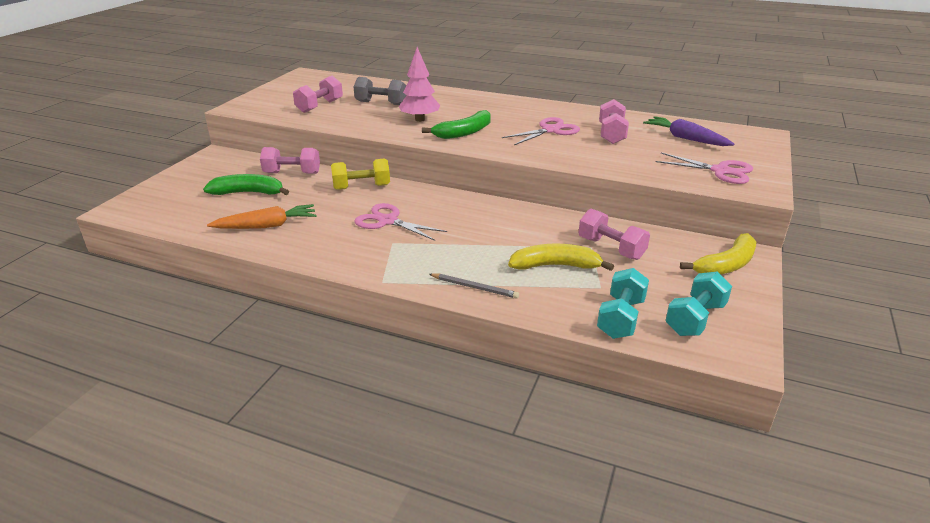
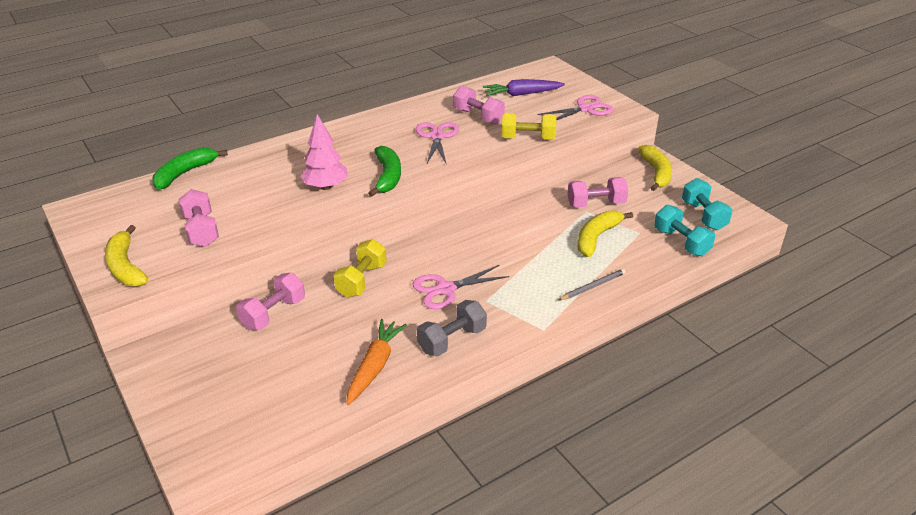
camera: 55 degrees left, 5 degrees up
(248, 193) = (284, 358): green banana -> green banana (185, 173)
(260, 102) = (126, 266): none -> yellow banana
(381, 103) = (251, 192): grey dumbbell -> grey dumbbell (452, 340)
(614, 162) = (527, 138): none -> yellow dumbbell

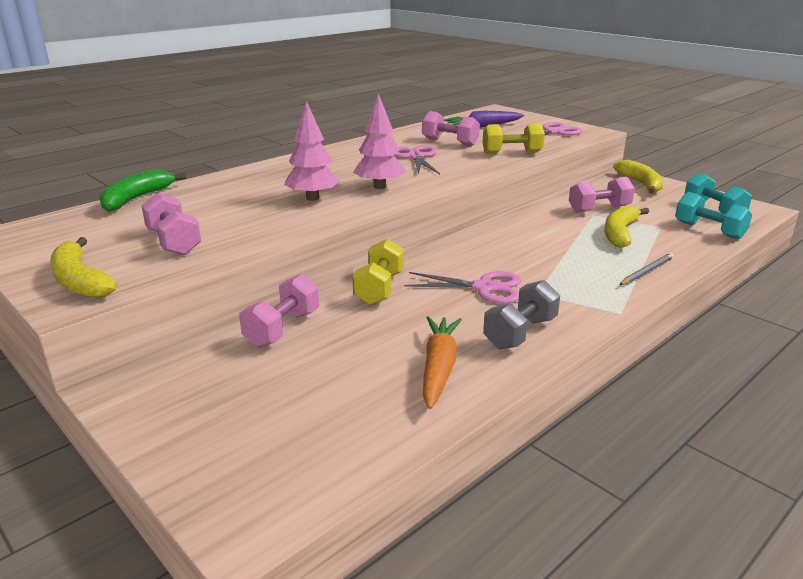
camera: 10 degrees left, 10 degrees down
(387, 176) = (379, 186): green banana -> pink tree
(446, 289) = (484, 288): pink scissors -> pink scissors turned 135 degrees counterclockwise

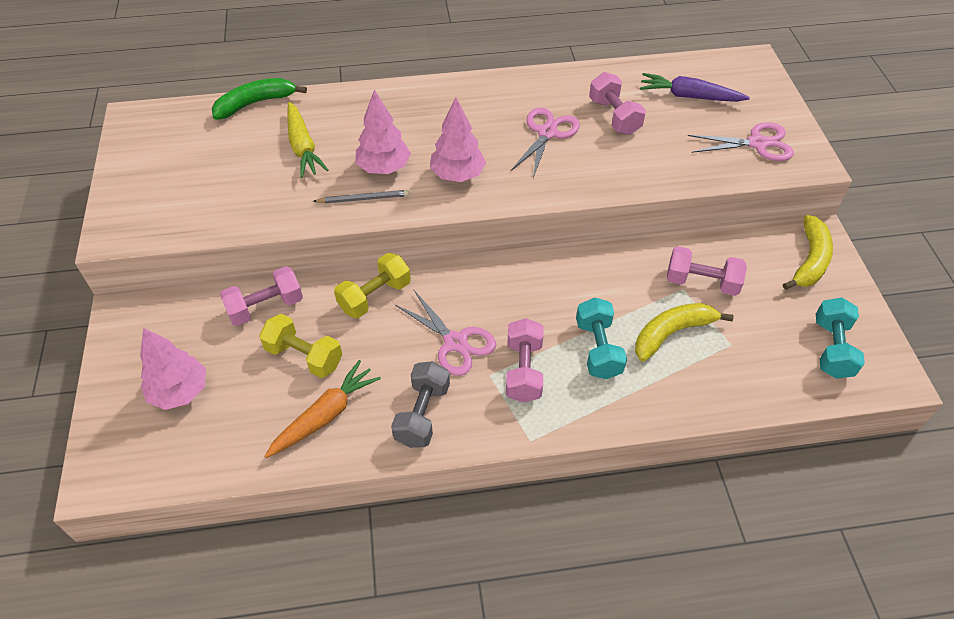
camera: 35 degrees right, 25 degrees up
(80, 281) = (137, 209): yellow banana -> none
(174, 242) = (229, 187): pink dumbbell -> pink dumbbell (523, 370)
(220, 206) = (303, 147): none -> yellow carrot
(262, 415) = (180, 392): none -> pink tree
(512, 153) = (654, 169): yellow dumbbell -> yellow dumbbell (304, 356)
(520, 333) = (422, 414): grey dumbbell -> grey dumbbell turned 60 degrees counterclockwise
(646, 271) = (624, 402): grey pencil -> grey pencil (363, 199)
(709, 230) = (776, 379): turquoise dumbbell -> turquoise dumbbell (598, 349)

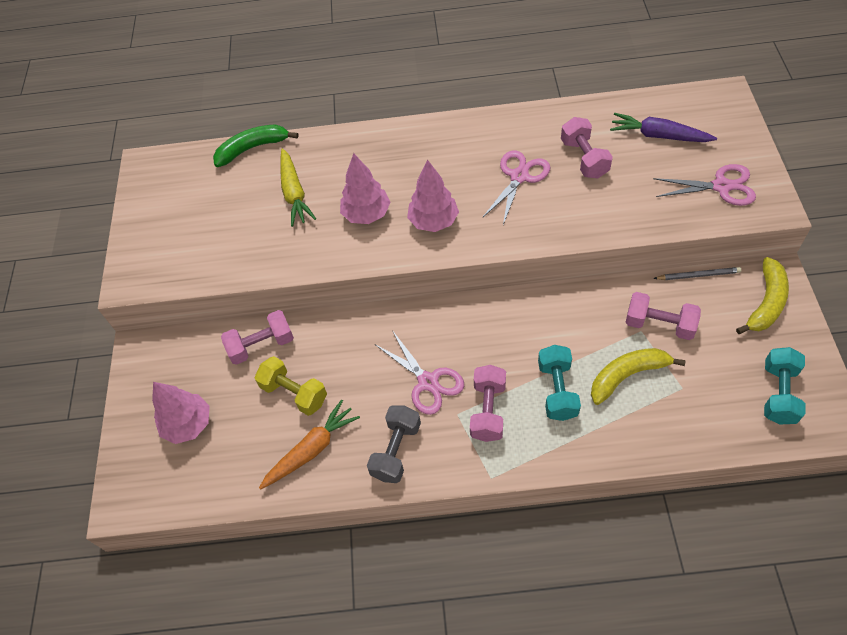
camera: 10 degrees right, 5 degrees up
(363, 199) = (347, 246): grey pencil -> grey pencil (698, 275)
(375, 296) = (357, 336): yellow dumbbell -> none

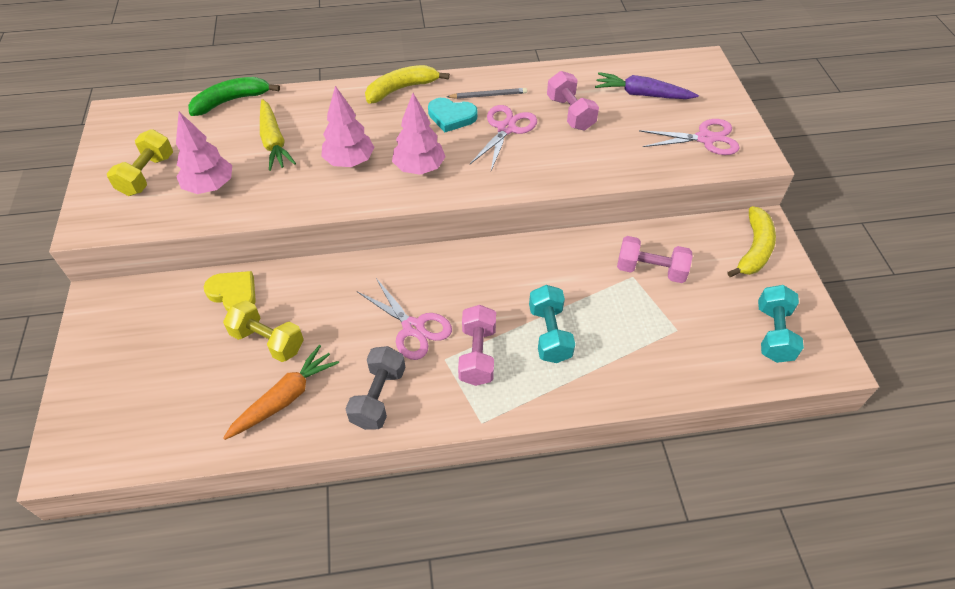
camera: 10 degrees left, 5 degrees down
(179, 229) = (147, 175): none -> yellow dumbbell
(188, 424) = (147, 375): pink tree -> pink tree (210, 186)
(261, 345) = (234, 294): pink dumbbell -> yellow heart
(465, 164) = (451, 117): none -> turquoise heart
(627, 376) = (621, 319): yellow banana -> yellow banana (401, 89)
(698, 275) = (686, 225): grey pencil -> grey pencil (488, 95)

